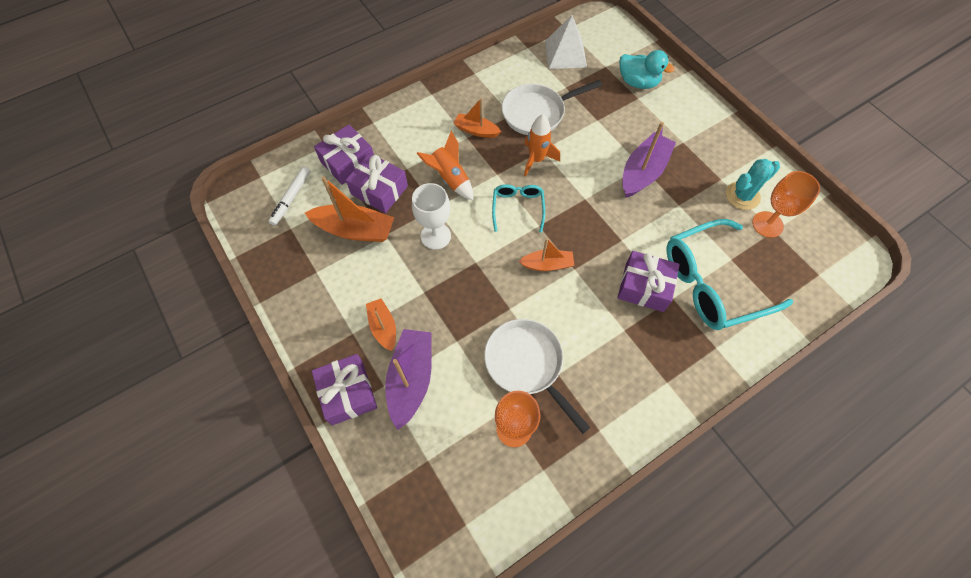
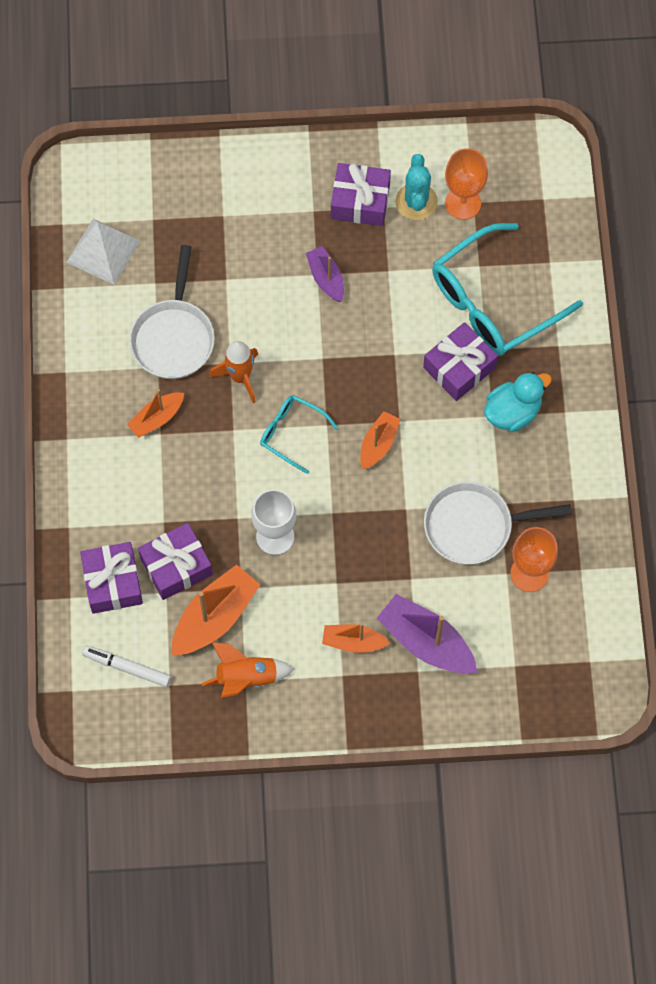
camera: 60 degrees left, 5 degrees up
(291, 198) = (127, 667): white marker -> white marker turned 150 degrees clockwise
(348, 393) = (406, 708): purple gift -> purple gift (360, 201)
(450, 178) = (207, 482): orange rocket -> orange rocket (246, 678)
(638, 82) = (200, 200): turquoise duck -> turquoise duck (513, 412)
(643, 172) = (326, 278): purple boat -> purple boat, size x0.60
(712, 283) = (493, 302): turquoise glasses -> turquoise glasses turned 45 degrees clockwise

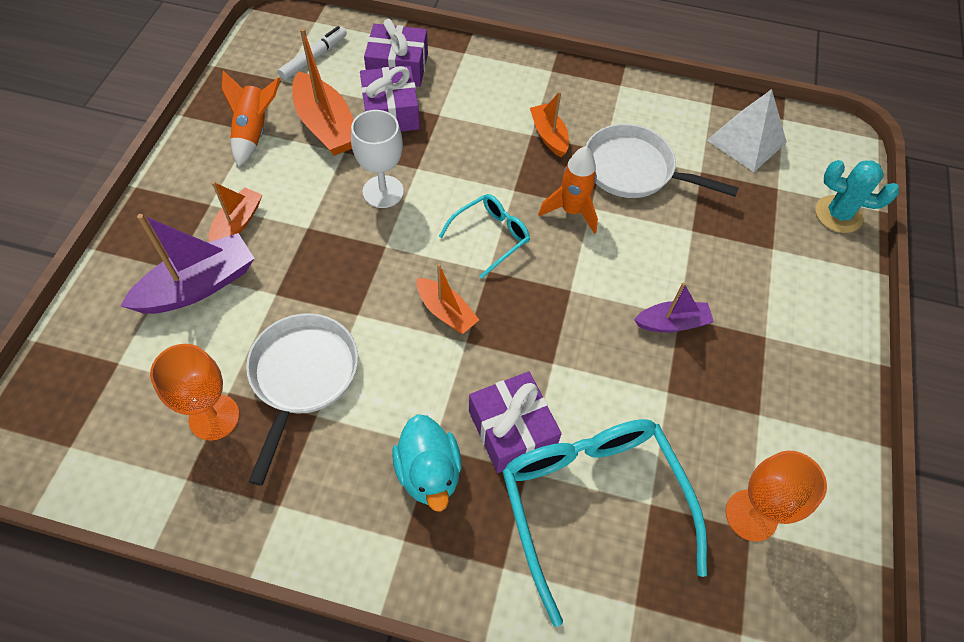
camera: 105 degrees right, 10 degrees down
(360, 201) = (772, 390): purple gift -> none
(416, 202) = (762, 456): turquoise cactus -> turquoise cactus (838, 214)

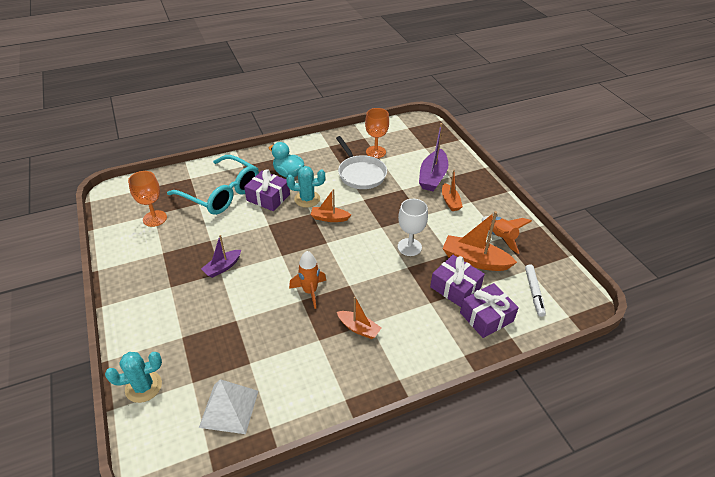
camera: 145 degrees right, 15 degrees down
(447, 378) = (307, 199): none -> turquoise cactus
(491, 237) = (339, 256): turquoise glasses -> none
(634, 170) = (292, 337): white pan -> none

